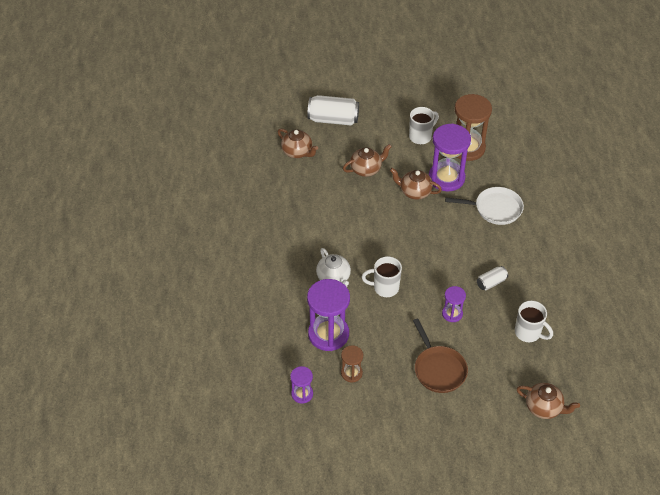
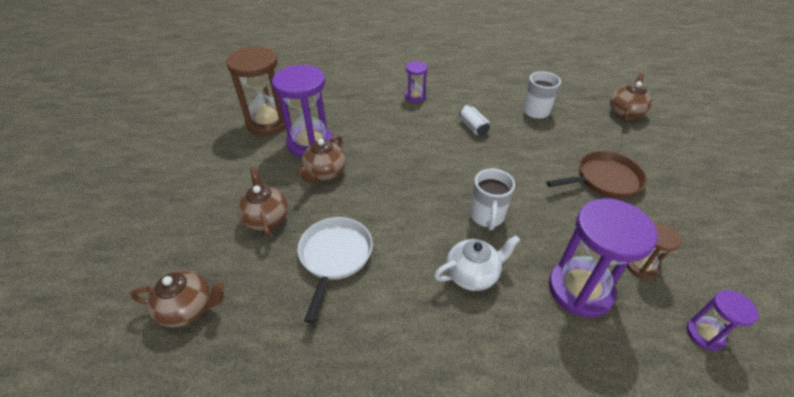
camera: 85 degrees left, 5 degrees down
(297, 152) = (188, 308): brown teapot -> brown teapot turned 45 degrees clockwise
(333, 119) = (140, 250): white can -> none
(421, 136) = (230, 157): white mug -> none
(452, 314) = (521, 160): purple hourglass -> purple hourglass (415, 97)
(495, 209) = (368, 113): white pan -> white pan (335, 256)

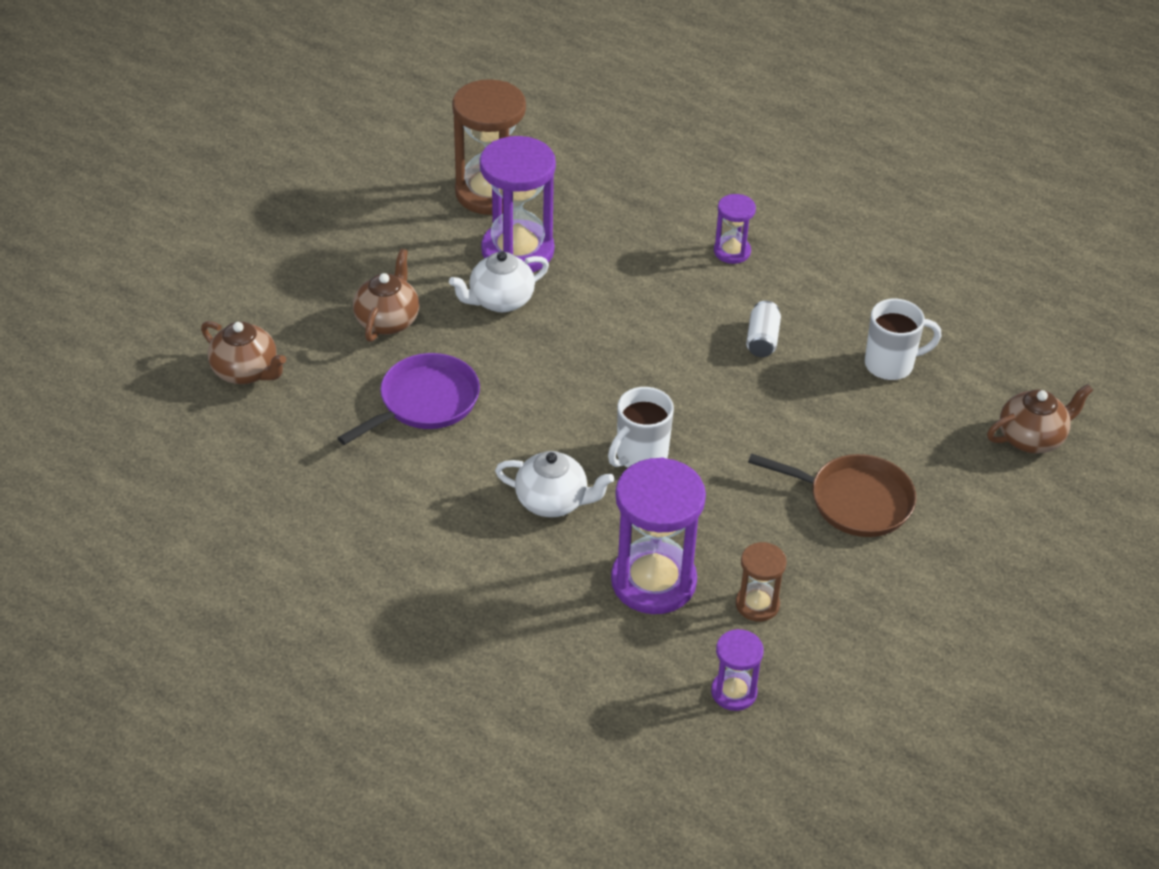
camera: 35 degrees right, 0 degrees up
(325, 173) = (500, 301): brown teapot -> white teapot
(335, 256) = (424, 402): white pan -> purple pan

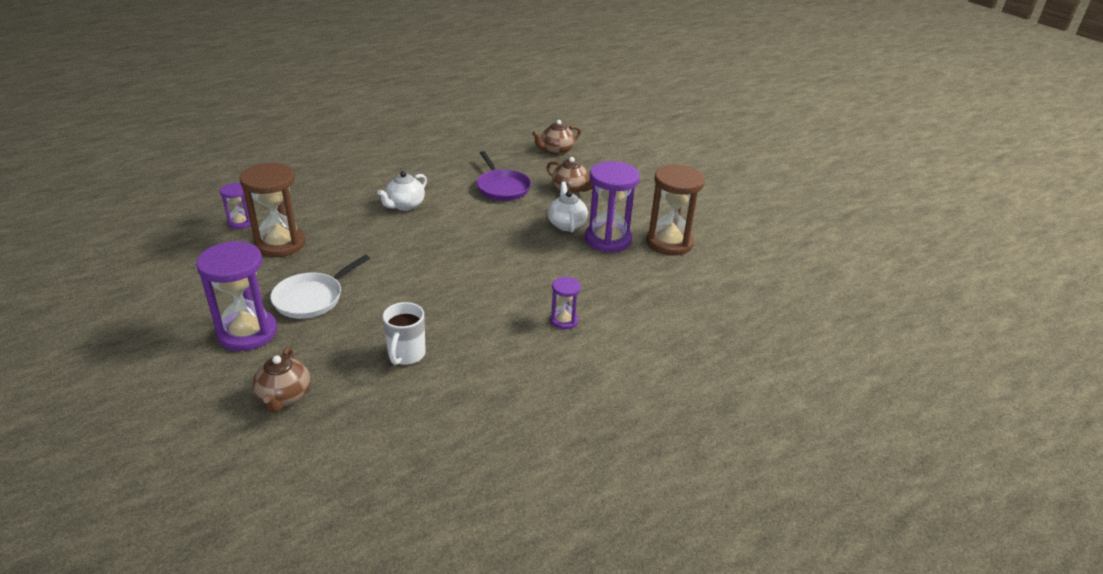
camera: 110 degrees right, 10 degrees down
(640, 456) = (412, 237): white mug -> none
(653, 581) = (327, 219): purple hourglass -> purple hourglass (247, 333)
(757, 604) = (280, 244): brown hourglass -> brown hourglass, size x1.95
(762, 340) = (470, 307): white can -> none
(854, 501) = (312, 298): brown pan -> white pan

